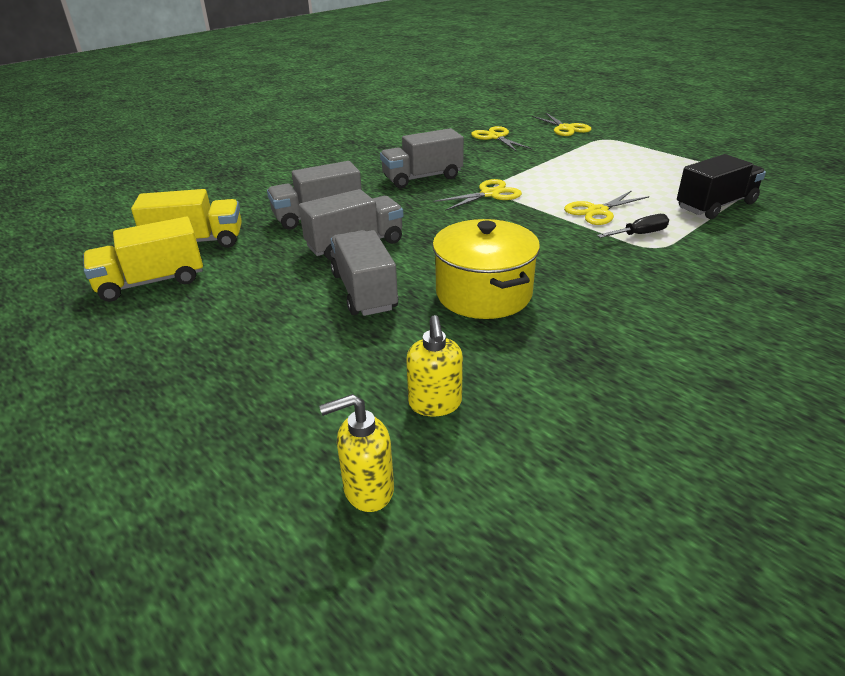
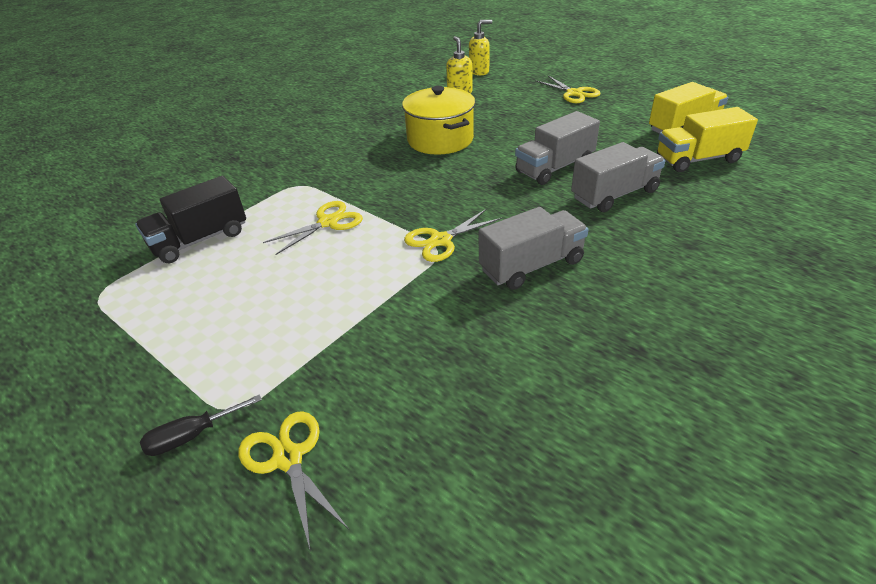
camera: 175 degrees right, 5 degrees up
(364, 291) = (523, 134): grey truck -> none
(495, 137) = (437, 403): yellow scissors -> yellow scissors (574, 93)
(640, 234) = (302, 197): black screwdriver -> black screwdriver (192, 436)

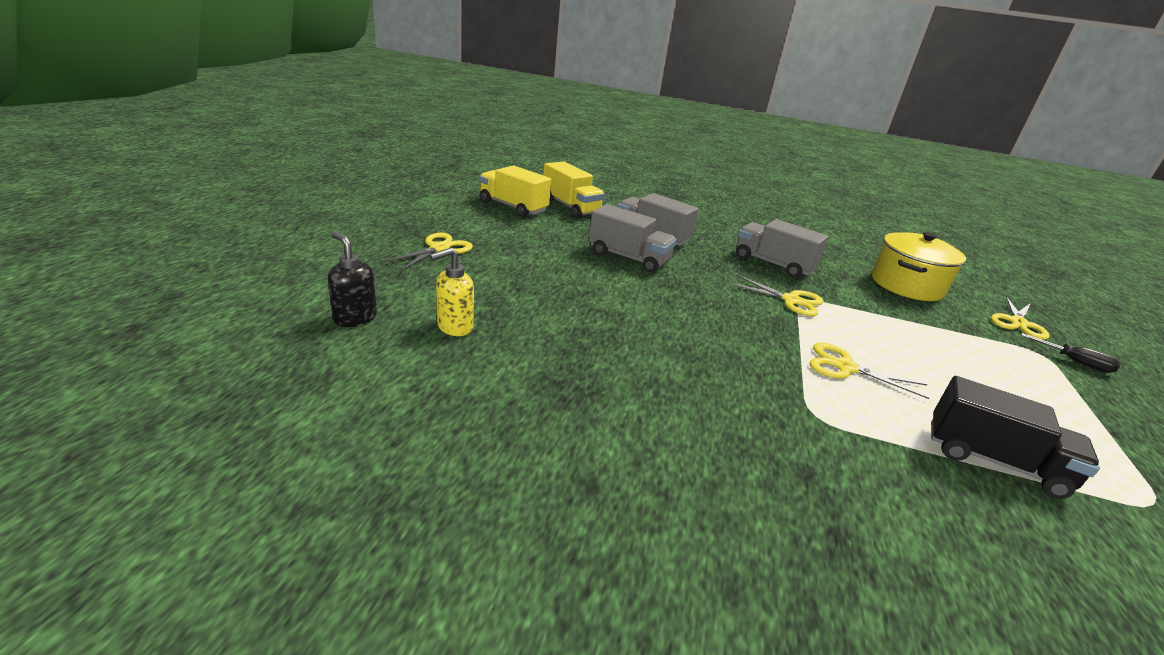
camera: 120 degrees left, 10 degrees down
(440, 140) = (616, 324): yellow pot -> yellow pot (906, 285)
(479, 72) = (355, 318): yellow soap dispenser -> black soap dispenser

